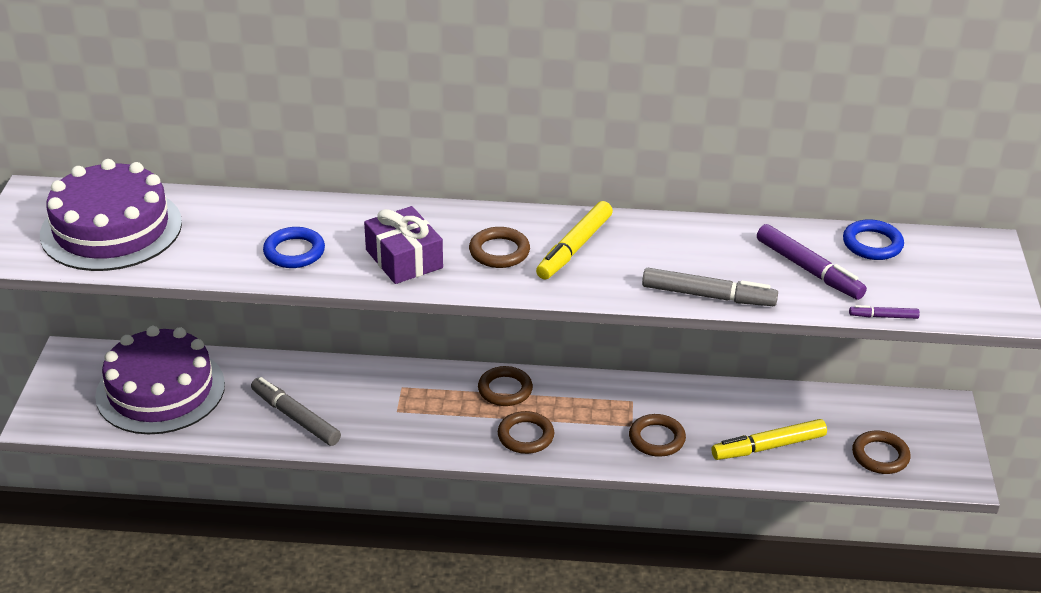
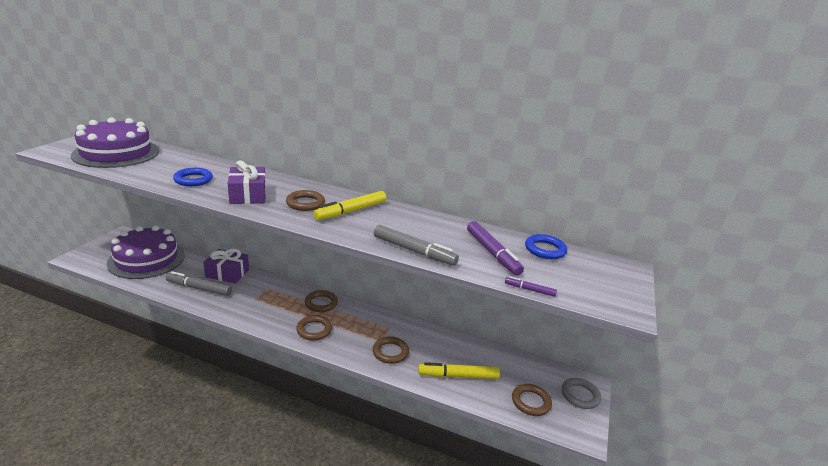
camera: 15 degrees right, 10 degrees down
(295, 417) = (199, 288): grey marker -> grey marker turned 45 degrees counterclockwise
(317, 378) = (227, 273): none -> purple gift
(940, 428) = (580, 395): none -> grey ring

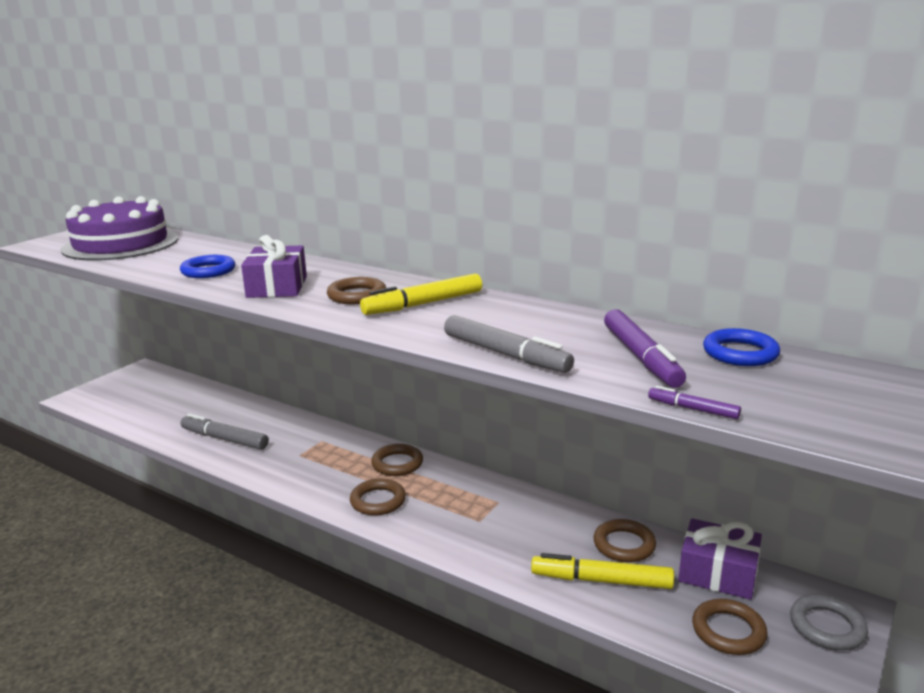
camera: 15 degrees right, 5 degrees down
(146, 259) = (164, 400): purple cake -> none
(227, 273) = (269, 420): purple gift -> purple gift (718, 573)
(390, 352) = (492, 538): brown ring -> brown ring (624, 545)

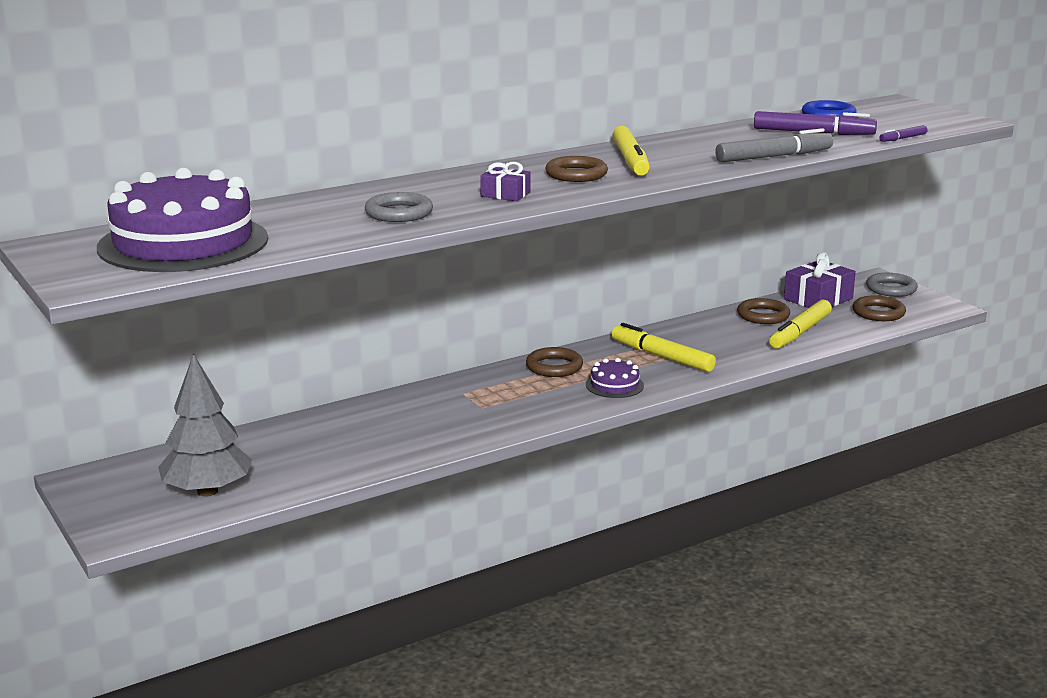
camera: 65 degrees left, 0 degrees up
(132, 404) = (207, 491): none -> grey tree
(208, 271) = (399, 213): blue ring -> grey ring
(224, 439) = (394, 441): grey marker -> none
(277, 287) = (505, 194): purple gift -> purple gift, size x0.58
(378, 501) = (614, 385): brown ring -> purple cake
(461, 509) = (662, 356): none -> yellow marker

